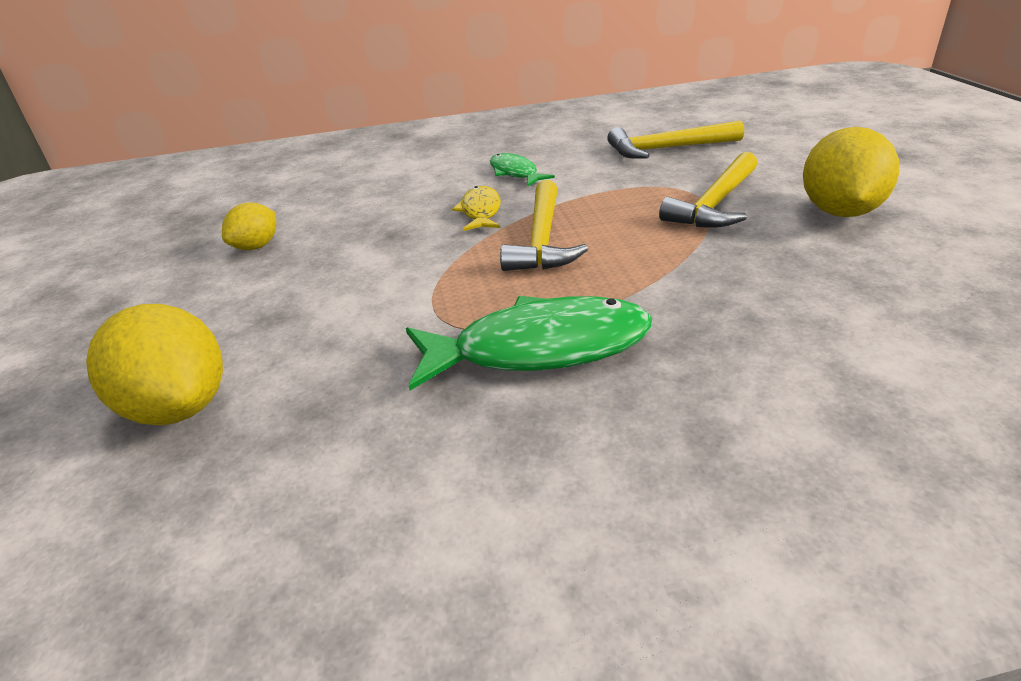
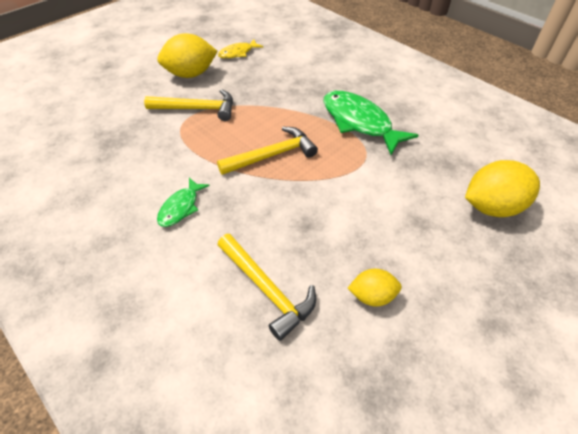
camera: 125 degrees left, 15 degrees up
(179, 407) = (492, 207): yellow lemon -> yellow lemon turned 60 degrees clockwise
(480, 211) = (252, 197): yellow fish -> yellow fish (238, 53)
(667, 149) = (113, 146): yellow hammer -> yellow hammer (267, 289)

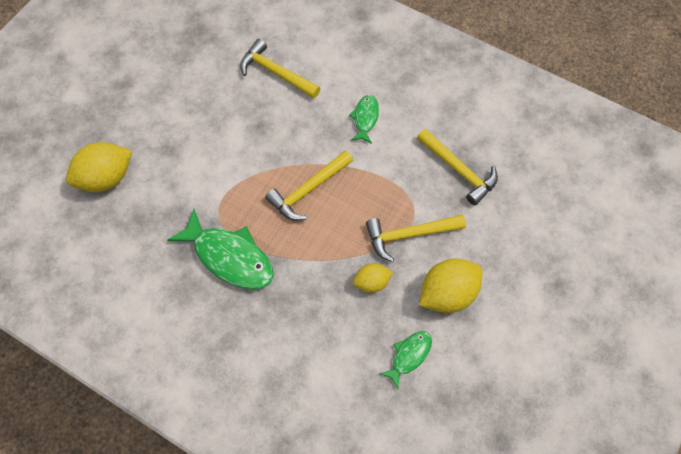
camera: 165 degrees right, 15 degrees up
(120, 143) = (459, 170): none -> yellow hammer
(238, 53) = (409, 356): yellow fish -> green fish
(372, 296) = (203, 84): yellow lemon -> yellow lemon (371, 282)

